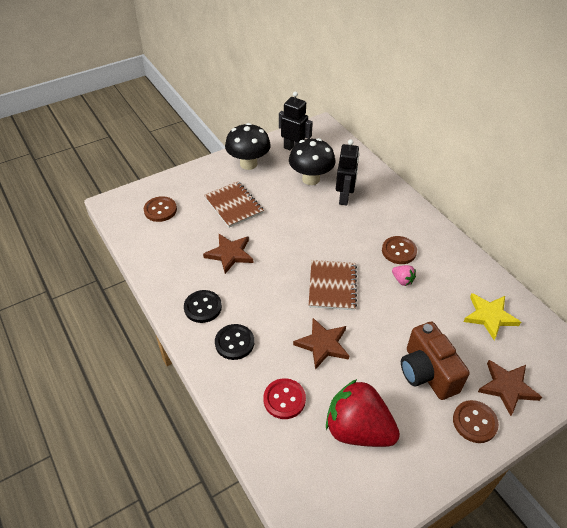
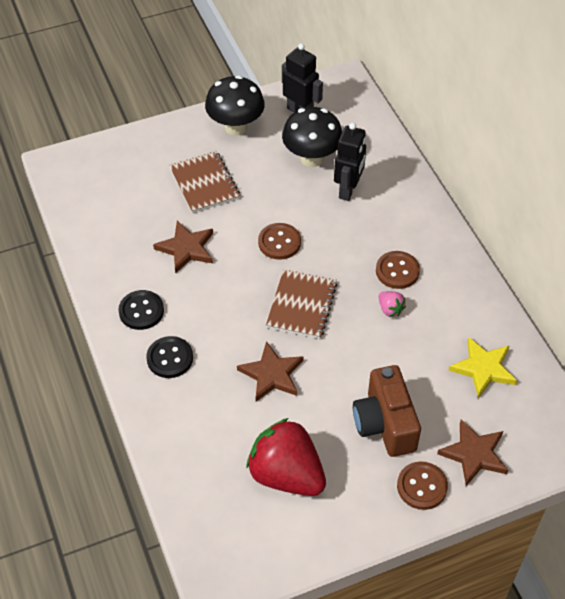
camera: 10 degrees right, 5 degrees up
(160, 210) = (112, 179): brown button -> brown button (279, 242)
(284, 399) = (212, 430): red button -> none

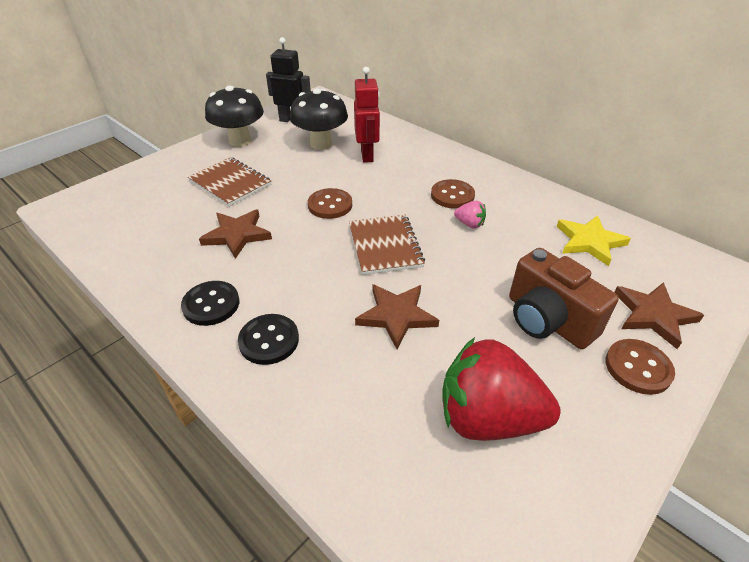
camera: 25 degrees left, 10 degrees down
(348, 190) = (367, 155): black robot -> red robot

